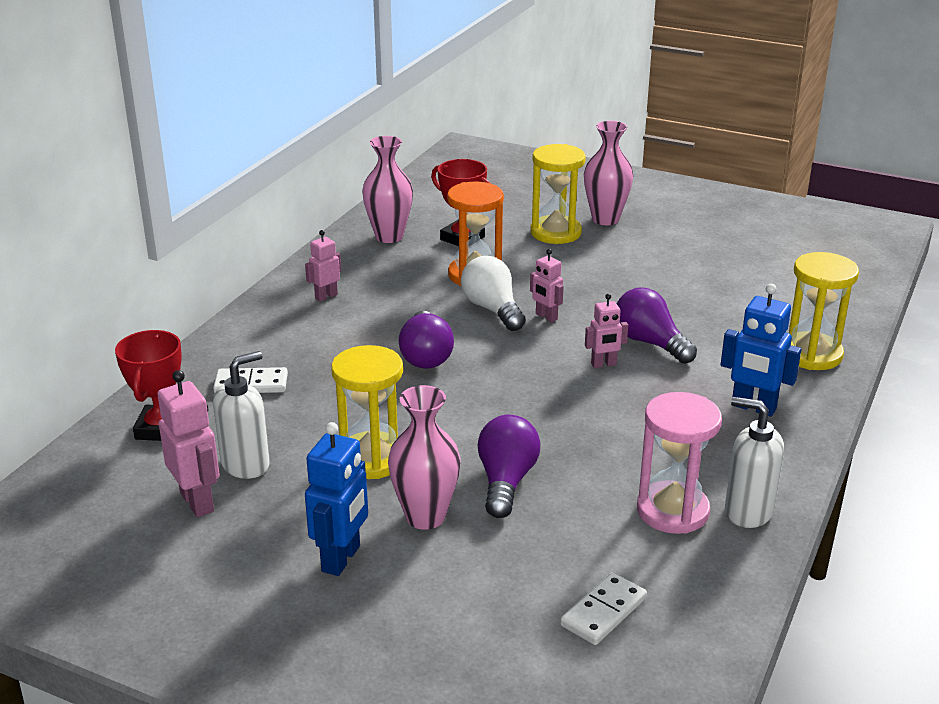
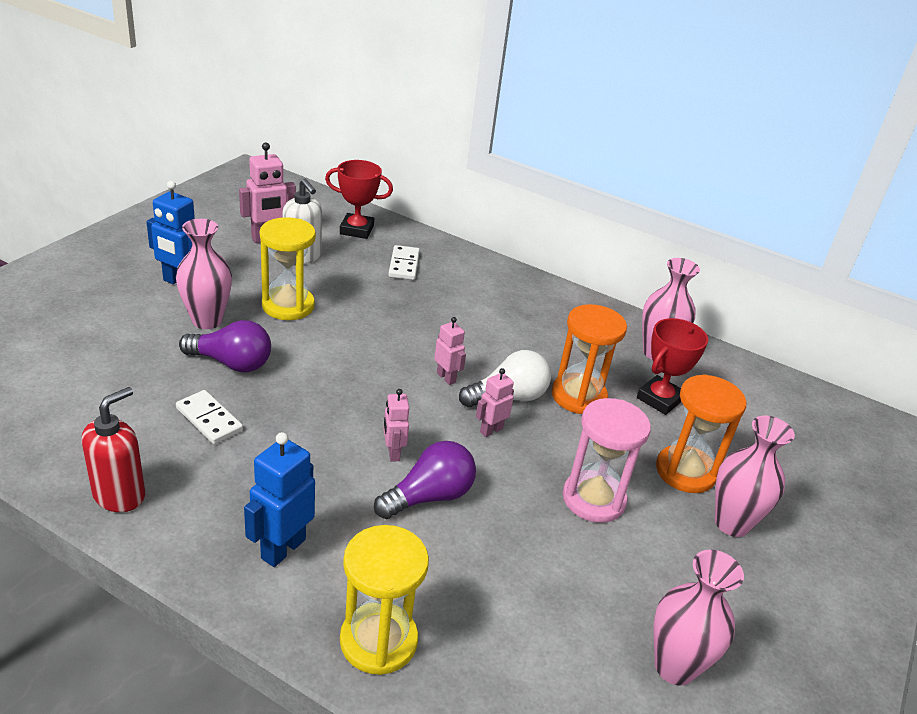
camera: 90 degrees right, 5 degrees up
(326, 296) = (536, 307): pink robot -> pink robot (446, 377)
(425, 356) = (429, 347): purple light bulb -> none
(555, 232) = (685, 471): yellow hourglass -> orange hourglass
(603, 612) = (52, 383): white domino -> white domino (209, 419)
(672, 511) = (146, 446): pink hourglass -> pink hourglass (593, 499)
(748, 511) = (120, 495): white soap dispenser -> red soap dispenser
(753, 247) = (674, 667): none -> pink vase

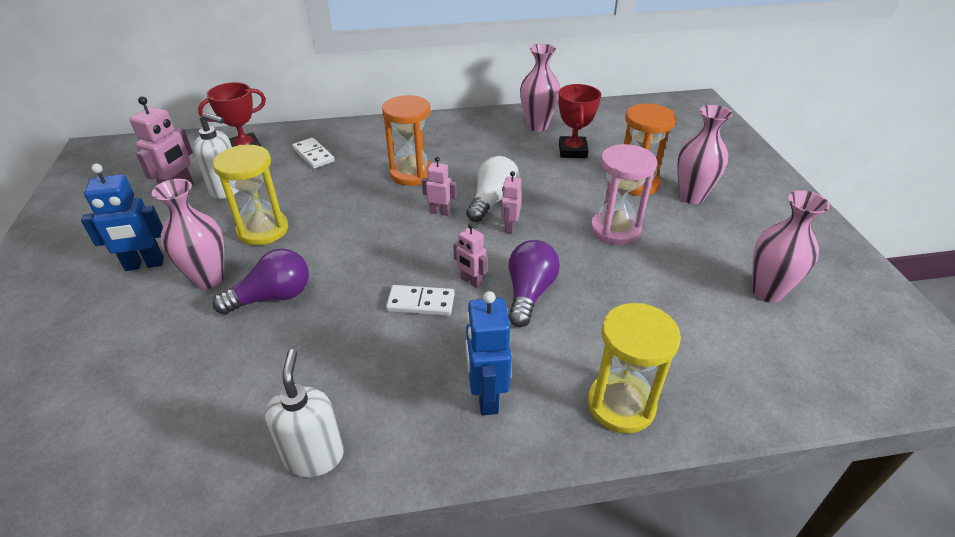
camera: 35 degrees left, 5 degrees up
(120, 495) = (314, 456): red soap dispenser -> white soap dispenser
(209, 419) = (311, 349): white domino -> white domino (421, 303)
(578, 396) = (530, 175): orange hourglass -> orange hourglass (412, 173)

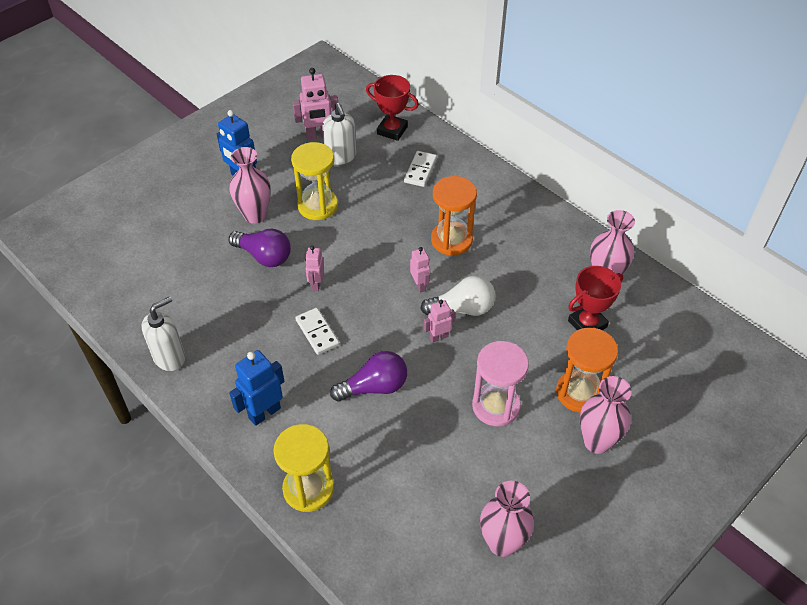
camera: 55 degrees right, 10 degrees up
(471, 281) = (359, 347): pink robot -> pink robot (316, 284)

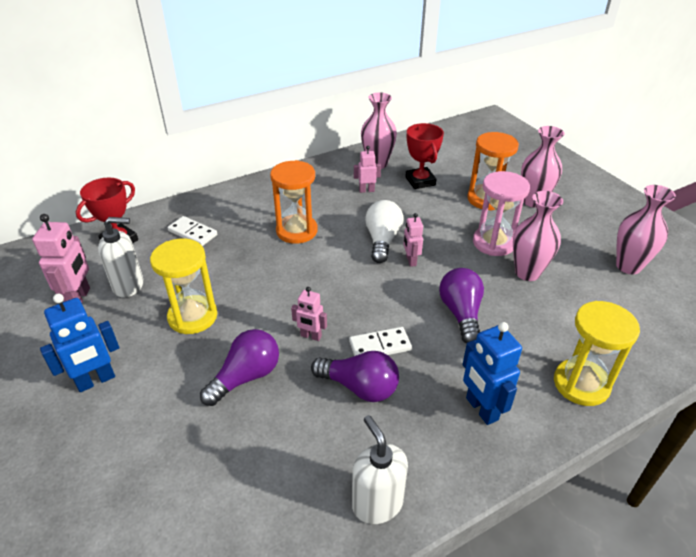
camera: 75 degrees left, 10 degrees down
(255, 215) = (172, 377): pink vase -> pink vase (527, 273)
(269, 328) = (360, 387): none -> purple light bulb
(420, 285) = (344, 261): pink robot -> pink robot (366, 190)

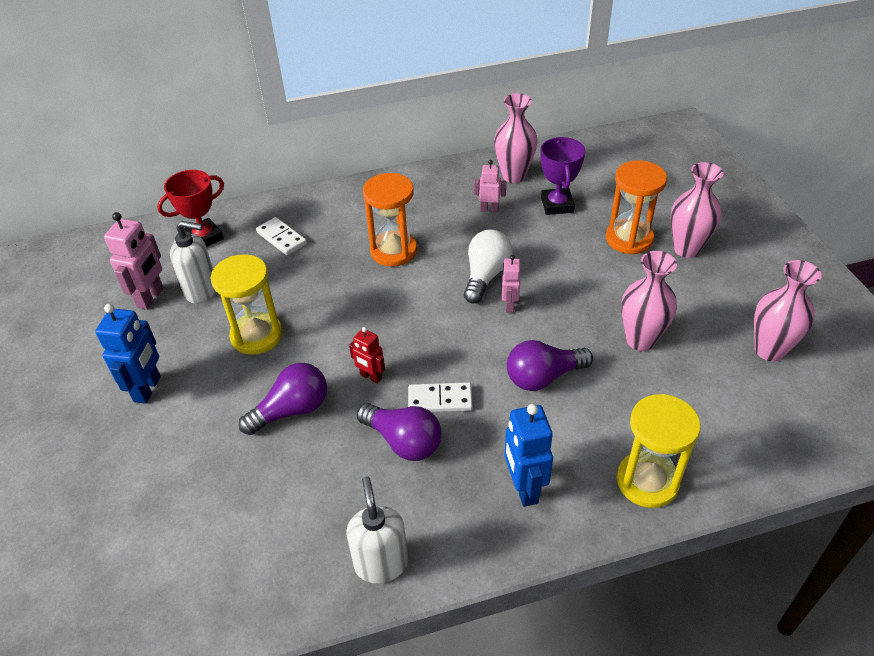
camera: 15 degrees right, 5 degrees up
(96, 381) = (148, 389): blue robot -> blue robot turned 60 degrees counterclockwise
(311, 336) = (370, 377): pink robot -> red robot
(420, 181) = (557, 205): red trophy -> purple trophy
(461, 313) = (543, 377): purple light bulb -> purple light bulb turned 120 degrees counterclockwise
(494, 243) = (615, 296): pink hourglass -> none

